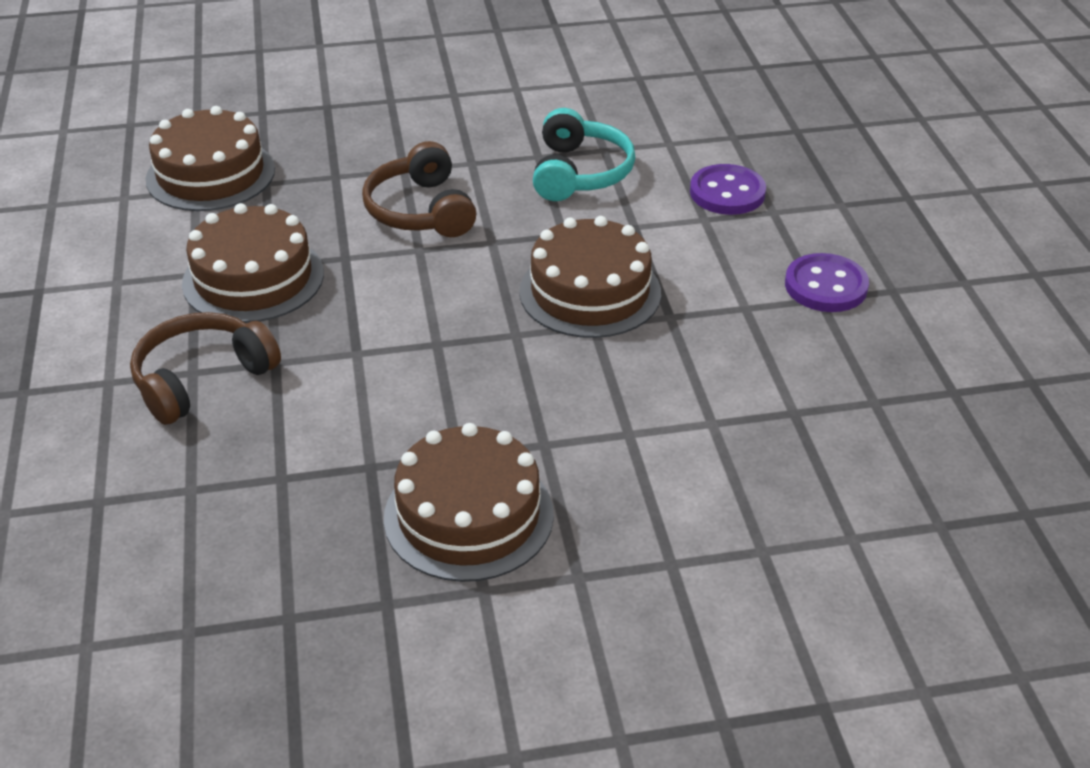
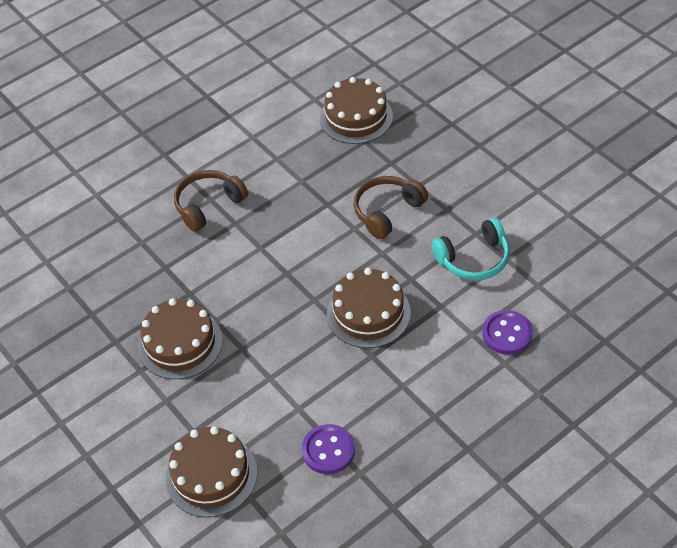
camera: 65 degrees right, 10 degrees up
(202, 379) = (208, 205): brown headphones -> brown headphones turned 60 degrees counterclockwise
(253, 278) = (288, 181): brown cake -> brown cake (211, 475)
(825, 286) = (448, 415): purple button -> purple button (328, 450)

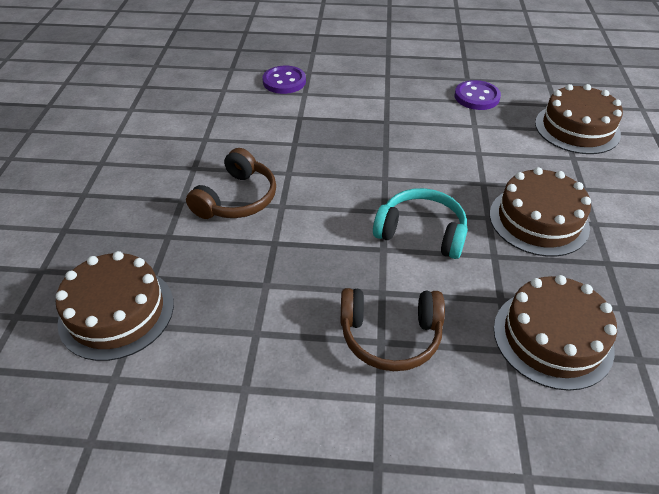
camera: 140 degrees left, 5 degrees down
(368, 313) = (355, 144): brown cake -> brown cake (552, 338)
(387, 211) = (237, 199): brown headphones -> brown headphones turned 60 degrees counterclockwise
(474, 259) = (234, 126): turquoise headphones -> turquoise headphones (421, 232)

